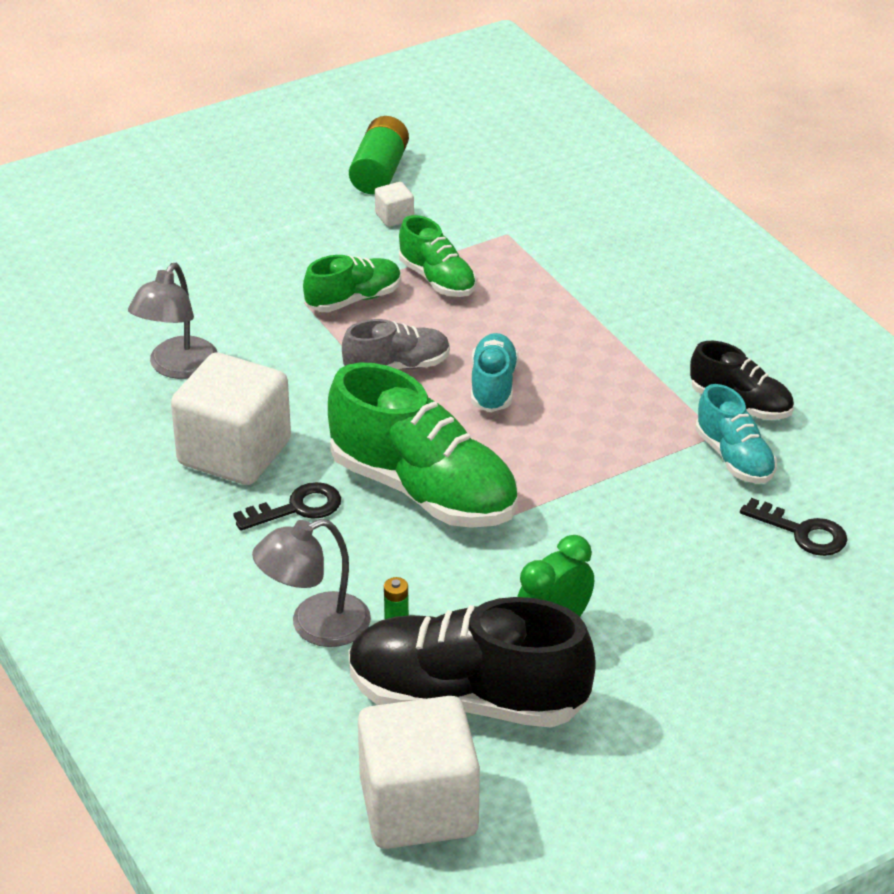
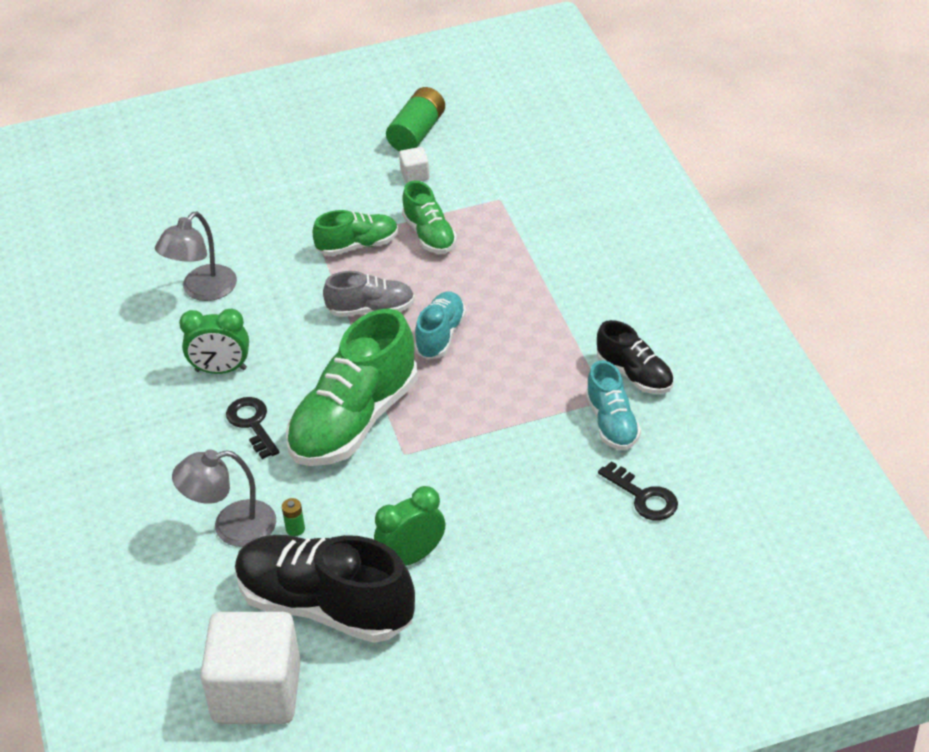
camera: 15 degrees right, 5 degrees up
(234, 453) = (221, 370): white cube -> green clock
(297, 508) = (252, 424): black key -> black key turned 105 degrees counterclockwise
(423, 491) = (354, 421): green shoe -> green shoe turned 75 degrees clockwise

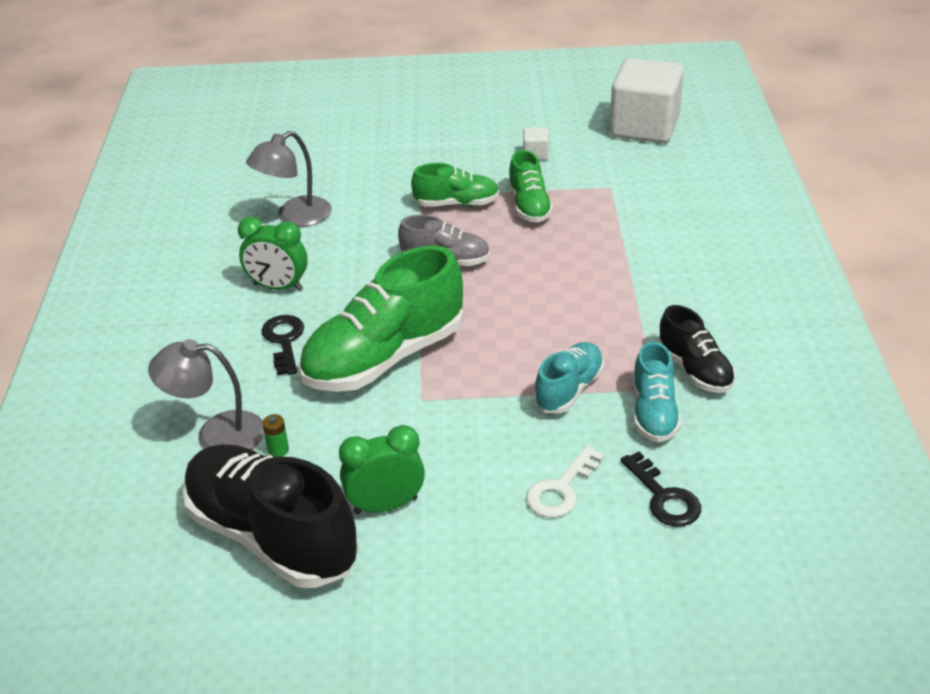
camera: 15 degrees right, 5 degrees down
(257, 692) = (158, 613): white cube -> white cube (644, 127)
(417, 133) = (552, 121): green battery -> none
(440, 335) = (504, 295): turquoise shoe -> turquoise shoe (569, 390)
(556, 509) = (561, 489): none -> white key

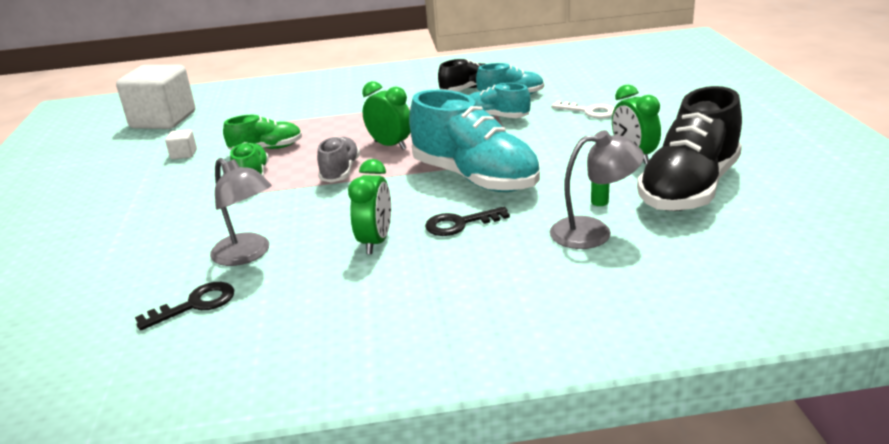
camera: 95 degrees left, 10 degrees down
(216, 434) = (593, 232): grey lamp -> grey lamp turned 90 degrees counterclockwise
(384, 358) = (475, 178): green shoe -> turquoise shoe
(505, 295) = (390, 145): none -> green clock
(664, 497) = (581, 89): black key -> black key (195, 305)

